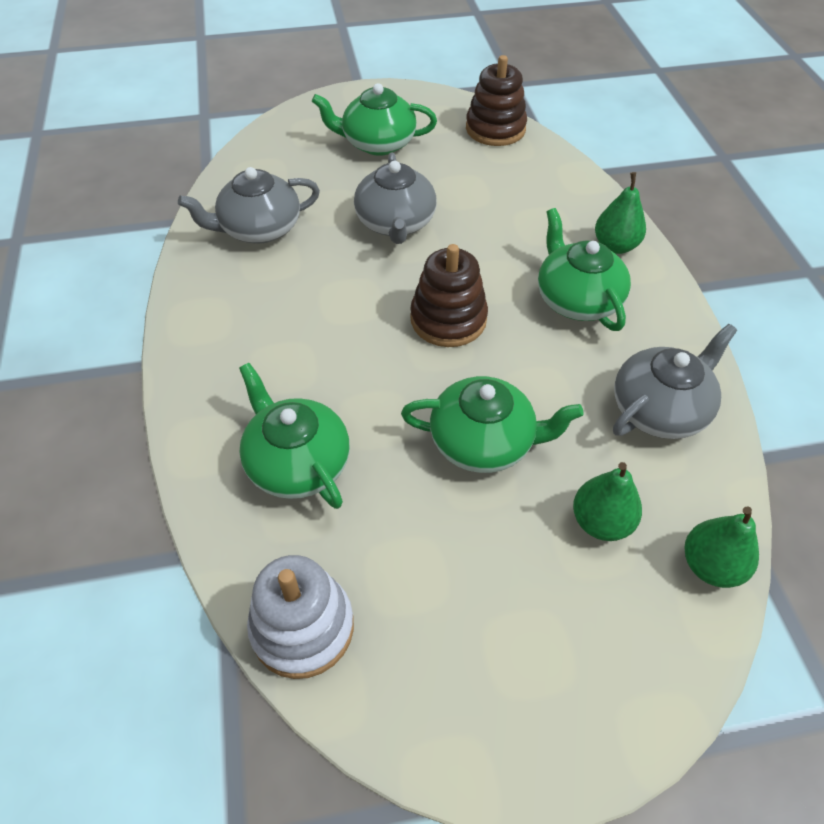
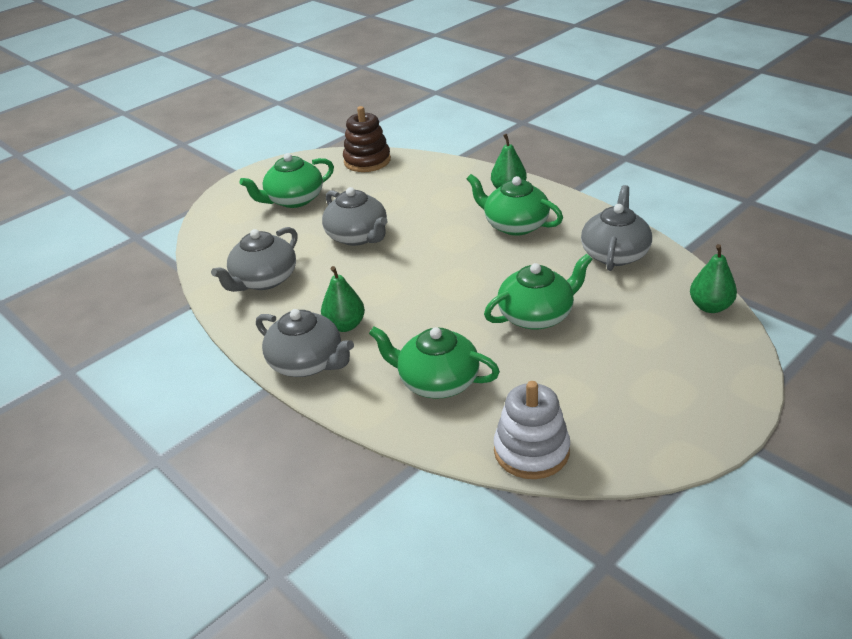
camera: 30 degrees left, 15 degrees down
(202, 356) = (307, 363): none -> grey teapot
(448, 319) = (449, 269): brown stacking toy -> none
(601, 522) = (638, 317): green pear -> green pear (345, 325)

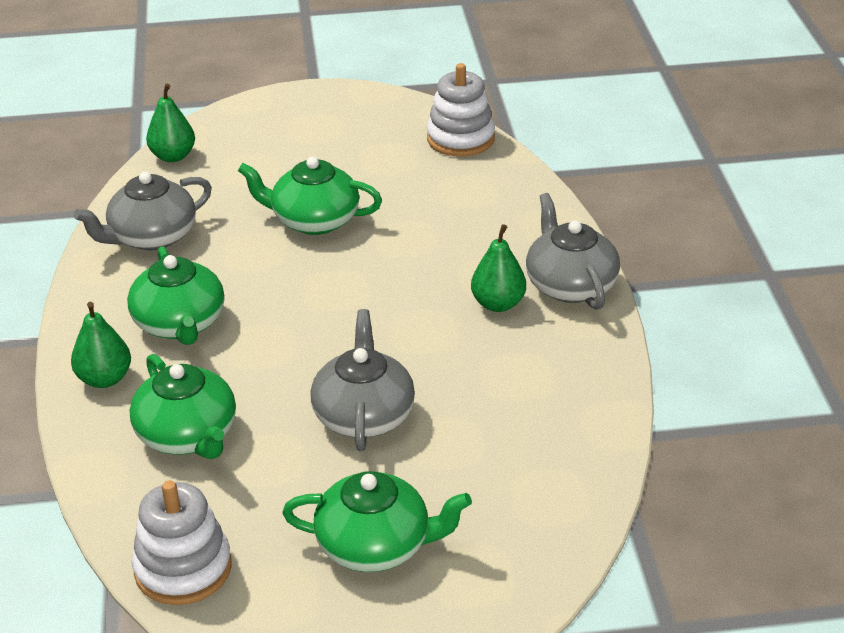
camera: 145 degrees left, 0 degrees up
(264, 280) = (536, 413): grey teapot -> none
(367, 161) = (183, 568): brown stacking toy -> white stacking toy
(437, 381) = (470, 212): green teapot -> green teapot (188, 435)

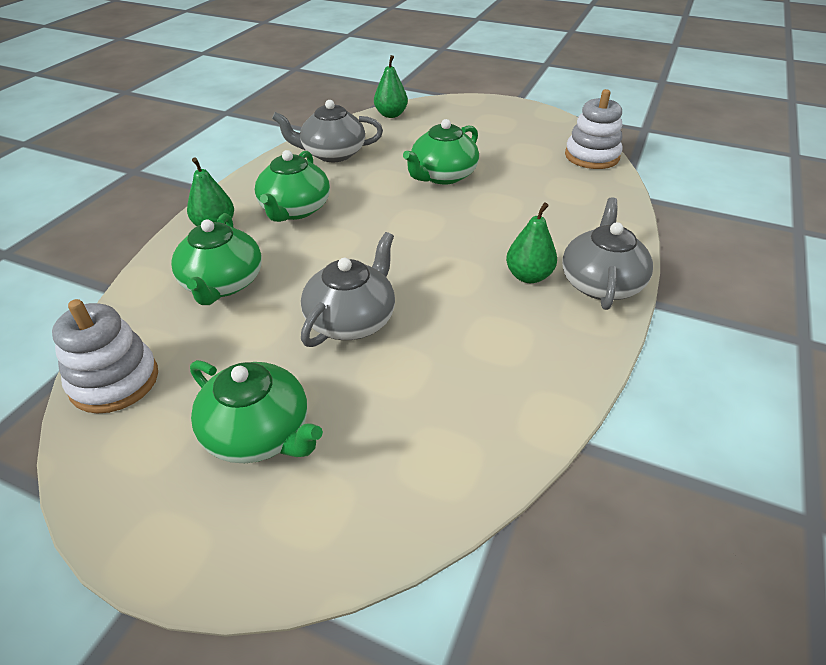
camera: 30 degrees right, 5 degrees up
(314, 220) = (442, 175): green teapot -> green teapot turned 90 degrees counterclockwise

